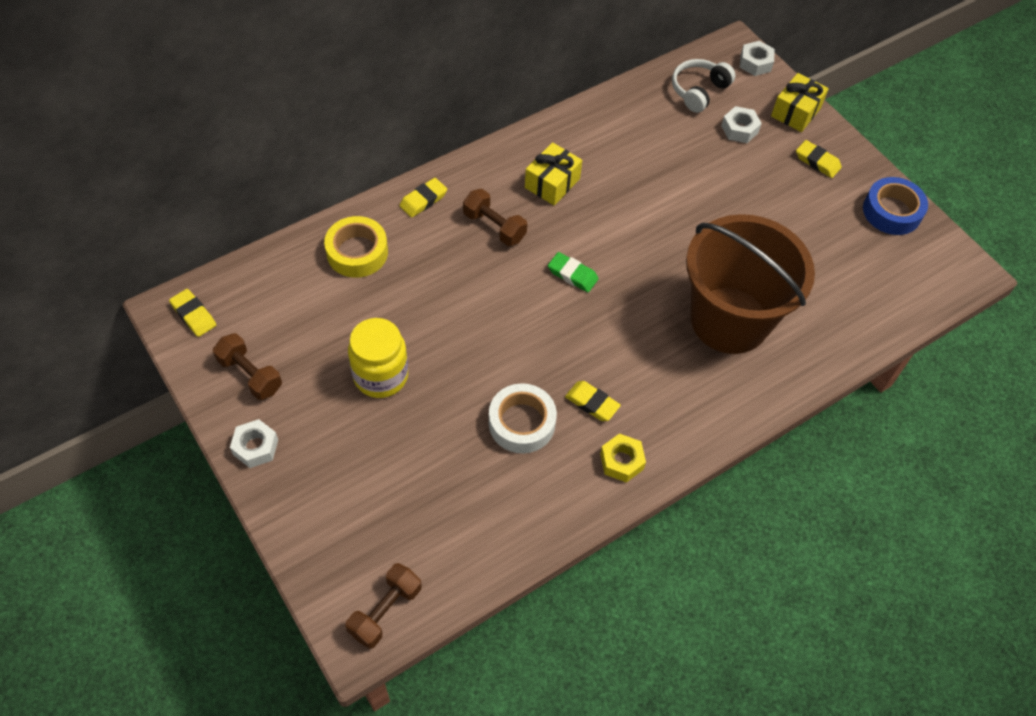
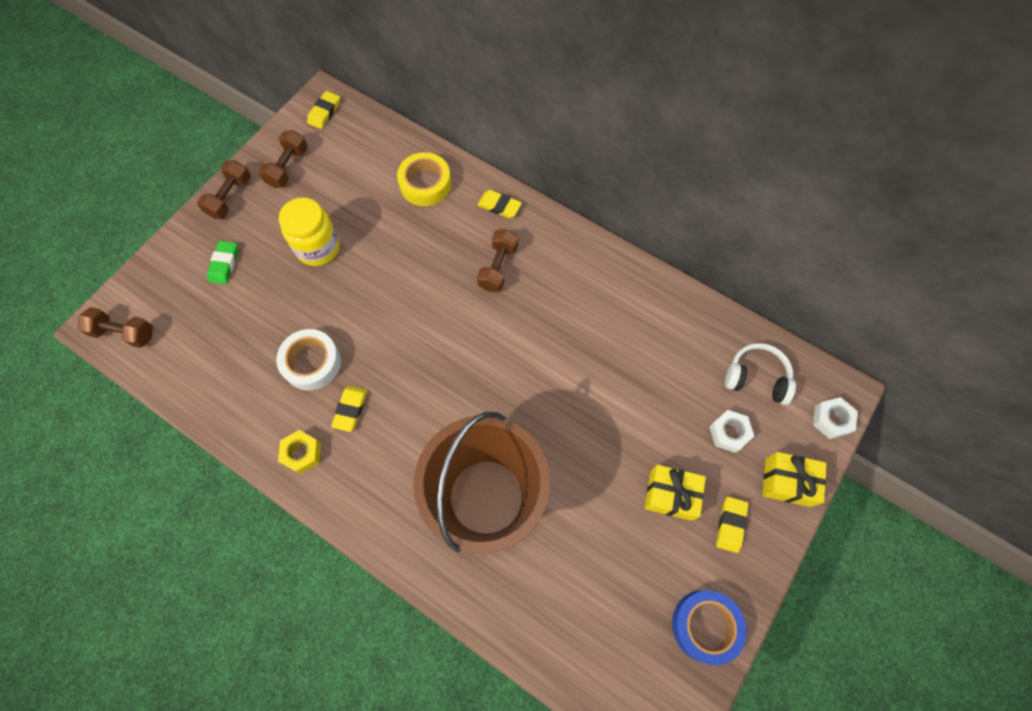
camera: 70 degrees right, 10 degrees up
(256, 447) = (230, 197): white nut -> brown dumbbell
(552, 183) = (568, 293): yellow gift -> yellow gift (671, 495)
(572, 275) = (476, 346): green eraser -> green eraser (224, 264)

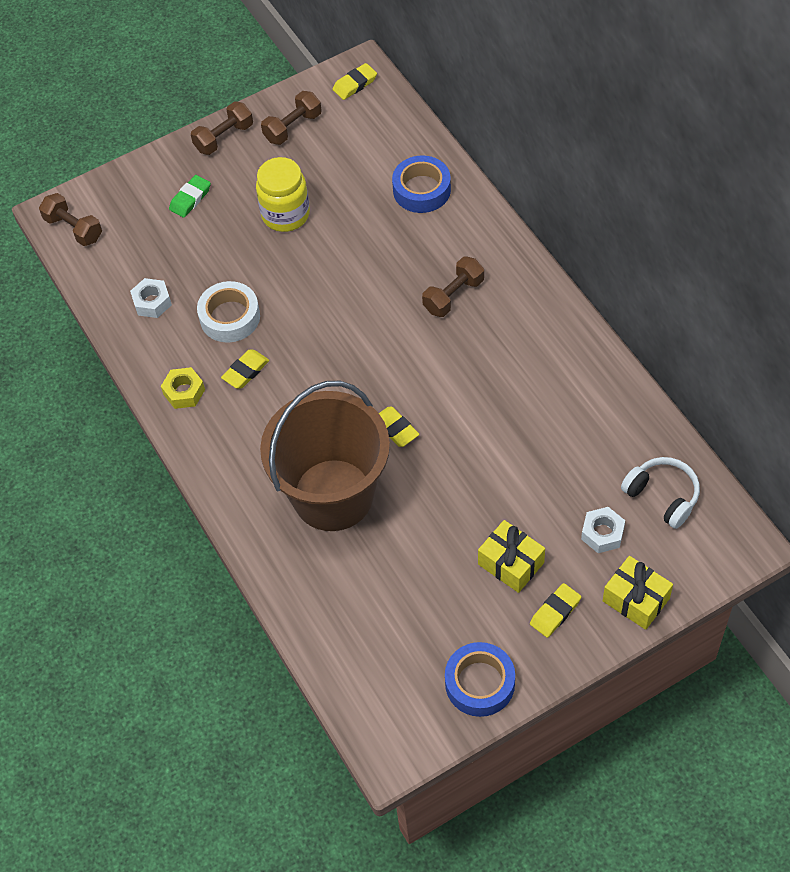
camera: 30 degrees right, 10 degrees down
(425, 184) = (421, 190): yellow tape -> blue tape
(499, 206) = (486, 237): yellow eraser -> yellow eraser (395, 429)
(831, 420) = (718, 564): white nut -> white nut (152, 302)

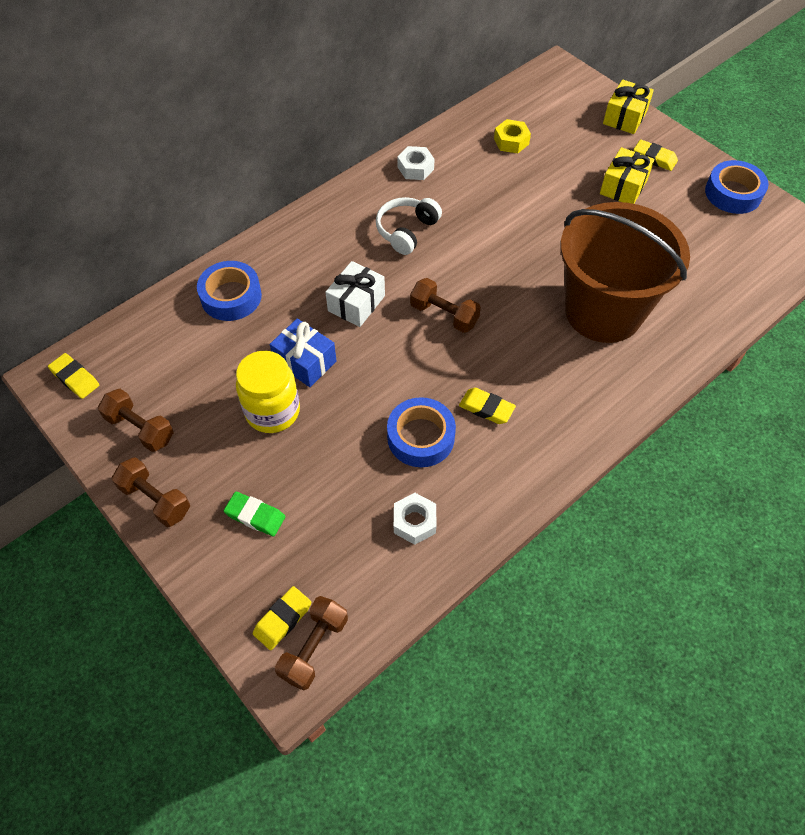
camera: 105 degrees left, 0 degrees up
(184, 392) = (526, 460): yellow nut -> yellow nut (511, 141)
(230, 317) = (420, 437): white tape -> blue tape
(332, 240) = (305, 362): none -> blue gift
(391, 285) = (356, 303): none -> white gift
(395, 429) = (519, 277): yellow eraser -> yellow eraser (282, 619)
(453, 296) = (361, 255): brown dumbbell -> brown dumbbell (444, 315)
(602, 533) = (576, 139): white nut -> white nut (415, 168)
(662, 496) = (532, 110): white headphones -> white headphones (407, 231)

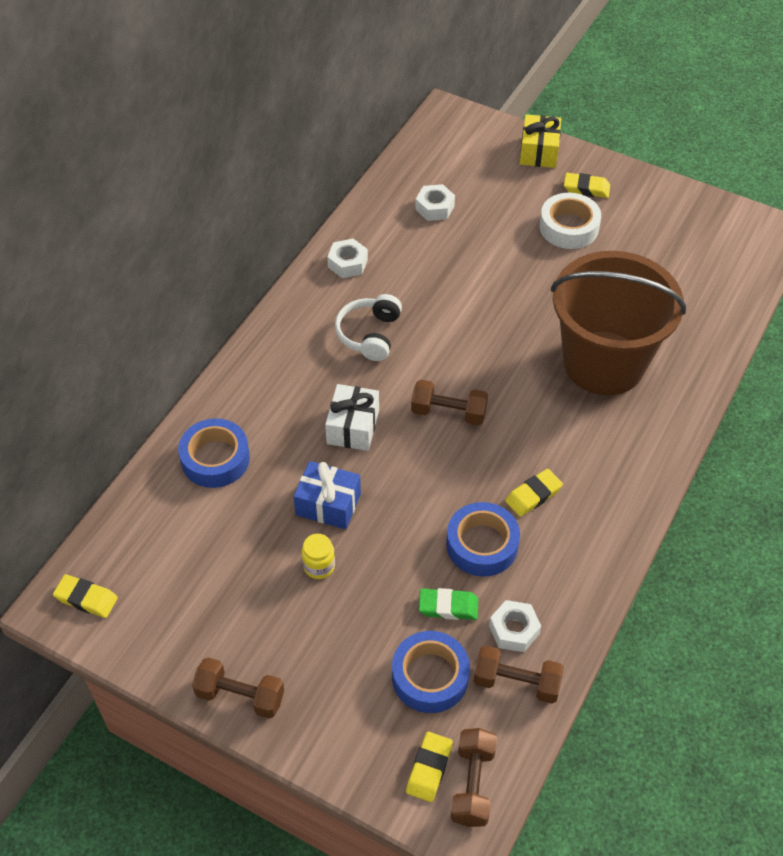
camera: 20 degrees left, 5 degrees down
(140, 428) = (186, 628): brown dumbbell -> brown dumbbell (516, 682)
(255, 516) = (352, 677): green eraser -> green eraser (448, 607)
(272, 411) = (319, 566): yellow jar -> yellow jar, size x0.52
(486, 408) = (533, 495): yellow eraser -> yellow eraser turned 45 degrees counterclockwise
(511, 141) = (434, 207): yellow nut -> white nut
(623, 187) = (569, 227): yellow gift -> white tape
(733, 193) = (677, 206): blue tape -> blue tape (430, 676)

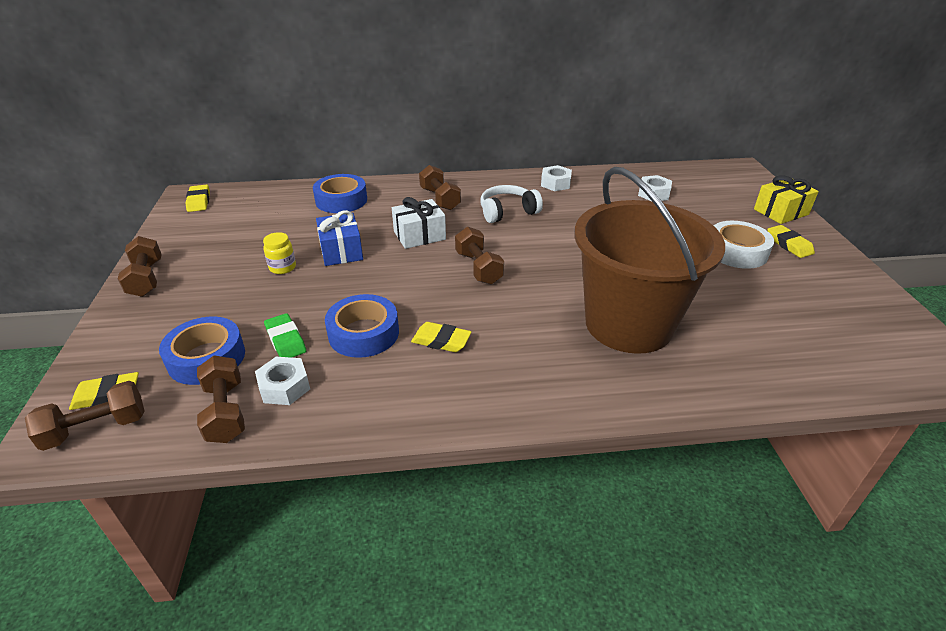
camera: 55 degrees right, 15 degrees down
(293, 373) = (440, 199): none -> brown dumbbell

